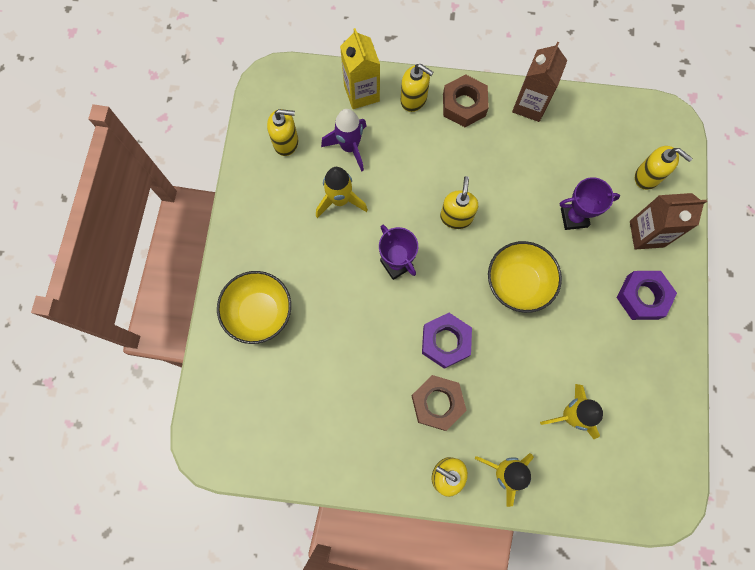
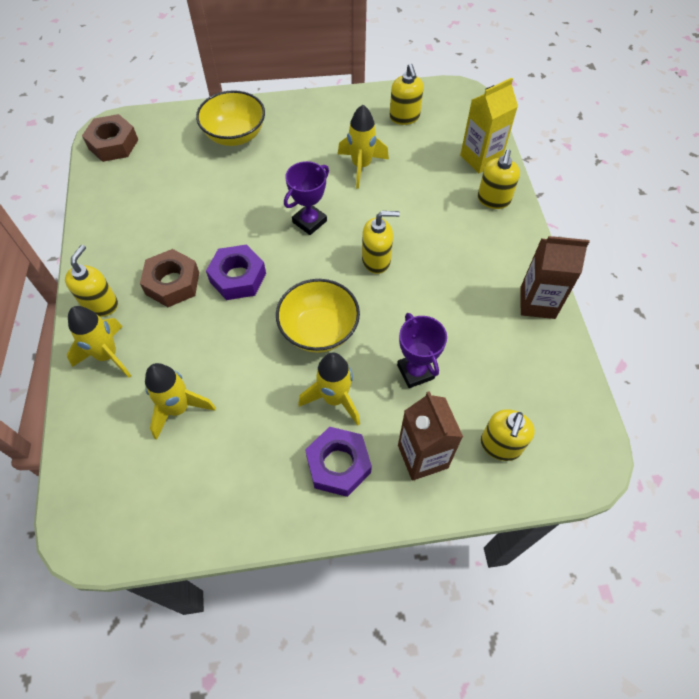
camera: 75 degrees right, 15 degrees down
(349, 147) = (419, 162): purple rocket -> none
(464, 105) = (508, 242): brown nut -> brown nut (113, 144)
(585, 286) = (334, 399): none -> yellow rocket

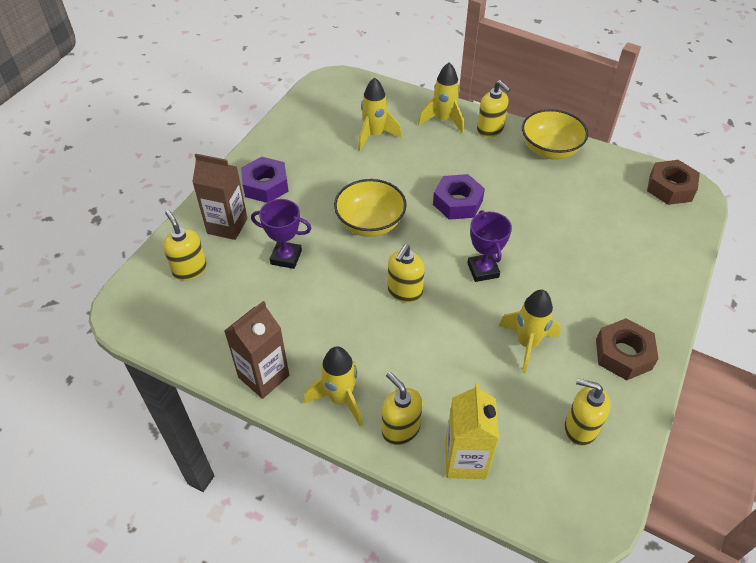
camera: 125 degrees right, 10 degrees down
(172, 283) = (481, 168): brown nut -> brown nut (623, 354)
(235, 135) = (635, 270): yellow bowl -> yellow bowl (549, 150)
(334, 399) = (310, 205): yellow rocket -> yellow rocket (340, 399)

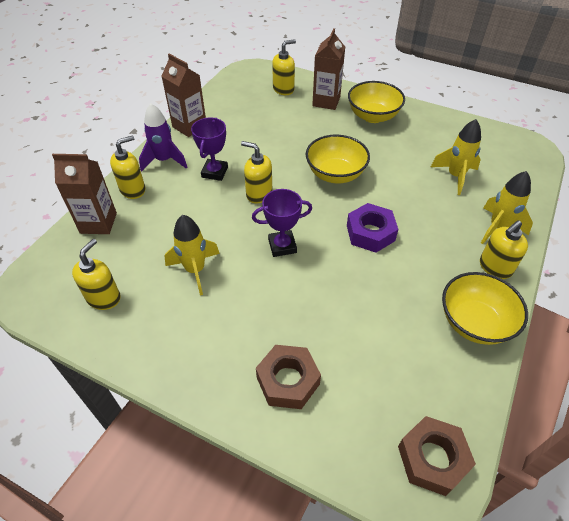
camera: 90 degrees right, 0 degrees up
(265, 185) = (373, 116): purple nut -> yellow bowl
(286, 257) = (295, 130): purple trophy -> purple trophy (215, 172)
(340, 399) = (164, 160): yellow rocket -> purple rocket
(465, 460) = (98, 223): yellow carton -> brown carton
(623, 354) = (172, 346): brown nut -> brown nut (288, 381)

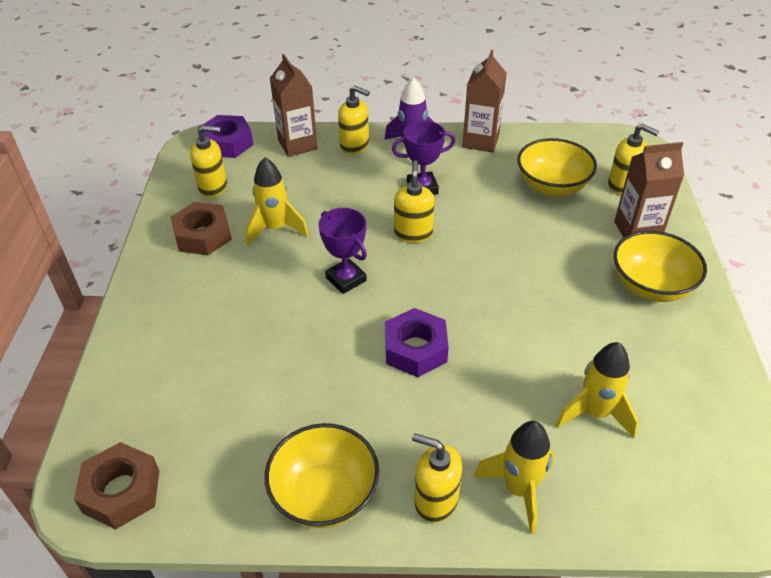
camera: 65 degrees right, 5 degrees down
(49, 270) = (227, 143): none -> purple nut
(288, 381) = (173, 344): brown nut -> brown nut (203, 235)
(335, 174) = (497, 285): yellow bowl -> yellow bowl (552, 186)

